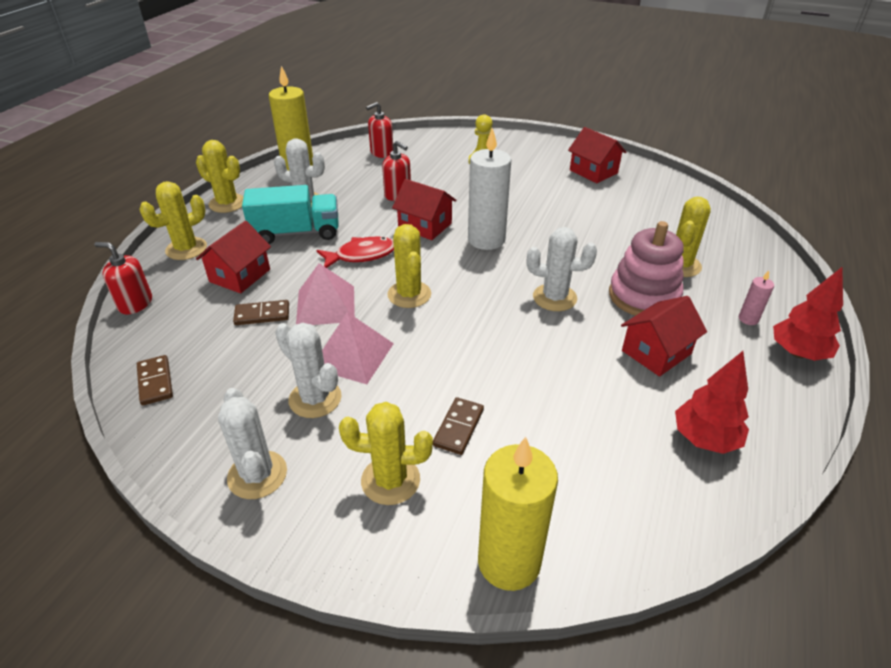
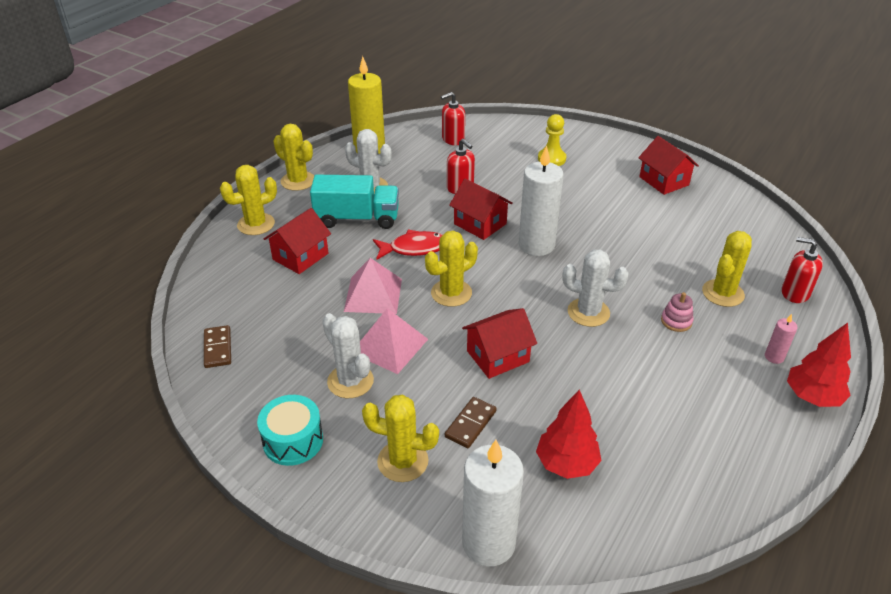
camera: 10 degrees right, 0 degrees up
(135, 303) = (207, 273): red soap dispenser -> red soap dispenser (795, 293)
(257, 475) = (293, 440): white cactus -> turquoise drum
(262, 315) = (315, 297): brown domino -> none
(409, 294) = (451, 293): yellow cactus -> yellow cactus turned 60 degrees clockwise
(509, 561) = (488, 543): yellow candle -> white candle
(643, 296) = (676, 321): pink stacking toy -> pink stacking toy, size x0.45
(656, 352) = (672, 378): red house -> red house (498, 356)
(704, 439) = (692, 465): red tree -> red tree (566, 464)

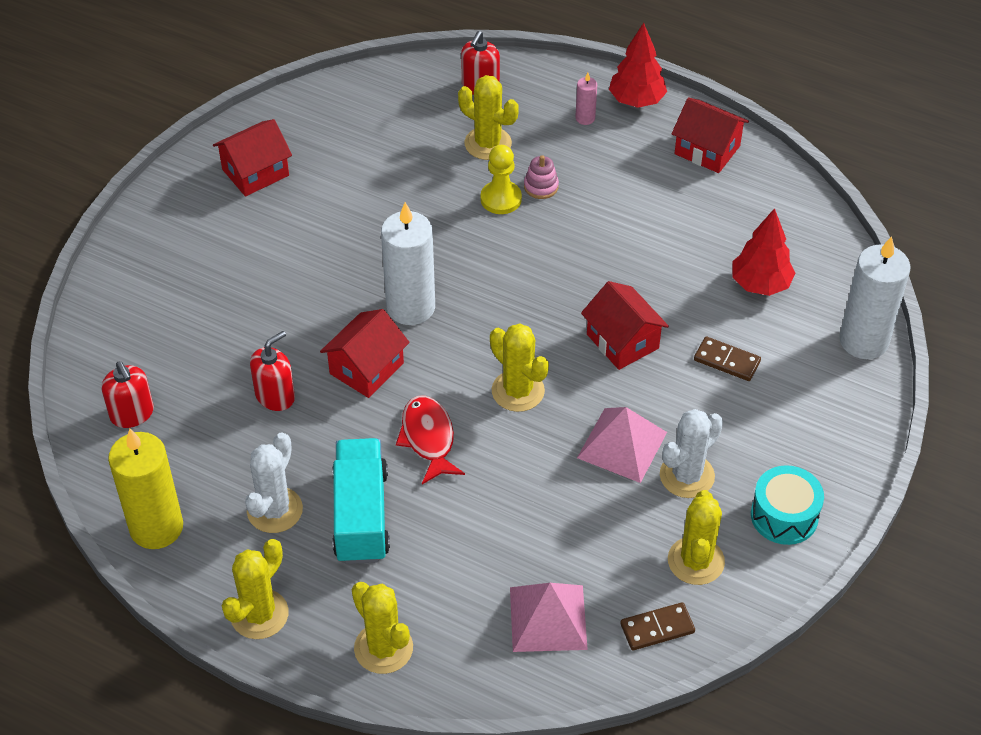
camera: 95 degrees left, 10 degrees up
(300, 256) = (458, 572): red house -> red house (707, 150)
(373, 295) = (531, 473): pink pyramid -> pink pyramid (548, 618)
(403, 461) = (788, 414): yellow cactus -> yellow cactus (696, 561)
(551, 159) = (195, 290): yellow pawn -> yellow pawn (501, 199)
(588, 312) = (536, 260): white cactus -> none

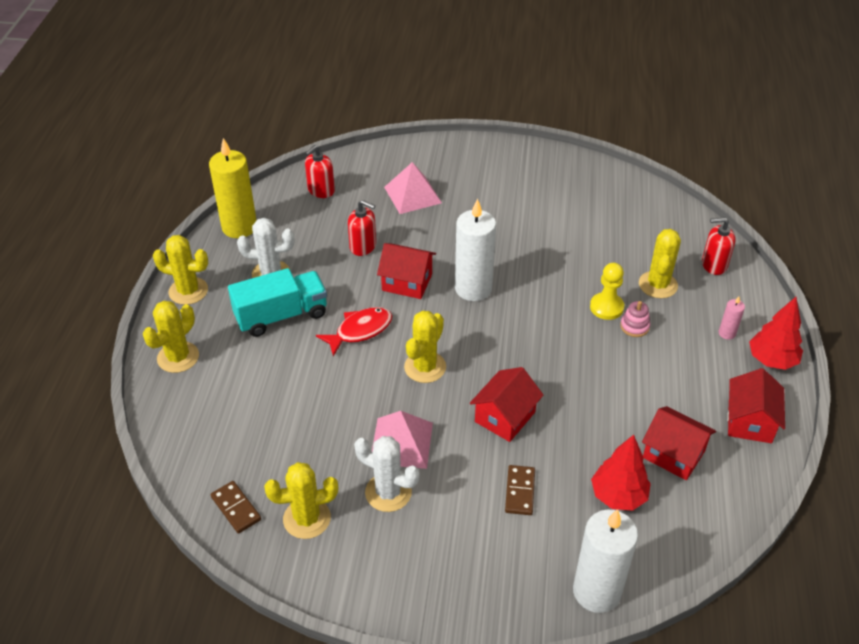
camera: 70 degrees right, 5 degrees down
(255, 172) = (549, 180): red house -> red house (673, 454)
(548, 618) = (226, 439): pink pyramid -> pink pyramid (412, 195)
(784, 516) = (373, 571): turquoise drum -> none

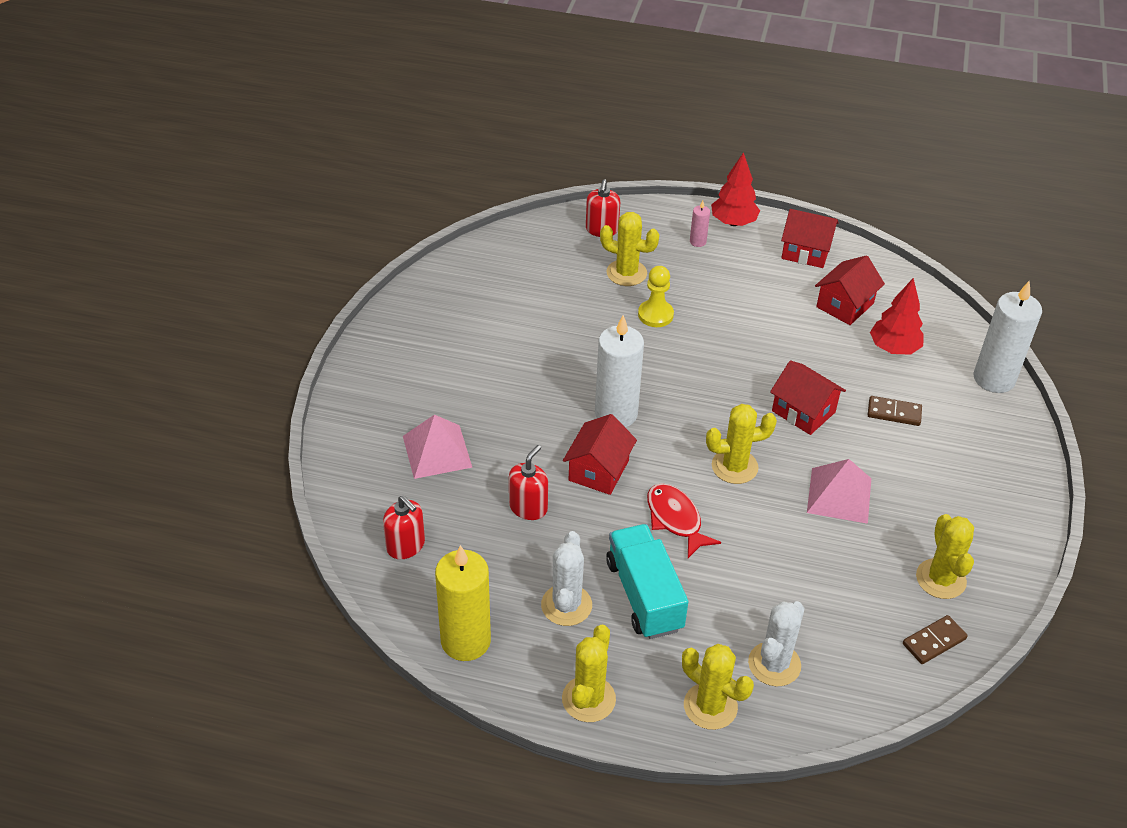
camera: 85 degrees left, 0 degrees up
(388, 492) = (903, 510): white cactus -> white cactus (774, 664)
(425, 367) = (734, 466): yellow cactus -> yellow cactus turned 45 degrees counterclockwise
(634, 326) = (684, 300): pink stacking toy -> none

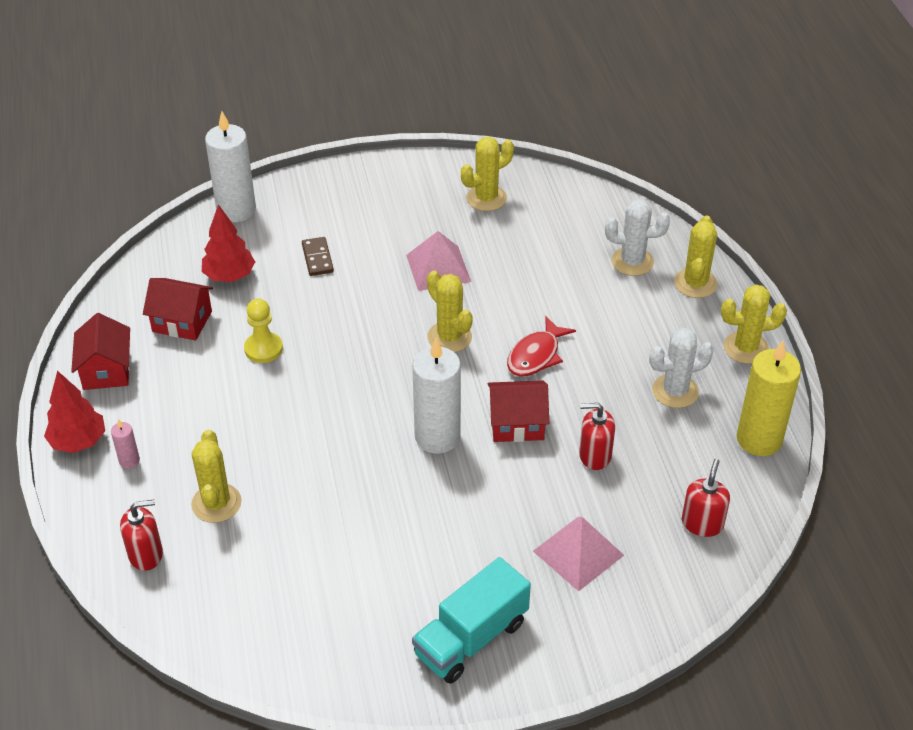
camera: 115 degrees left, 0 degrees up
(644, 595) = (628, 349): turquoise truck -> turquoise truck (471, 638)
(655, 315) = (274, 456): yellow pawn -> yellow pawn (263, 349)
(803, 411) = (351, 313): red house -> none
(934, 641) = (547, 191): brown domino -> none

